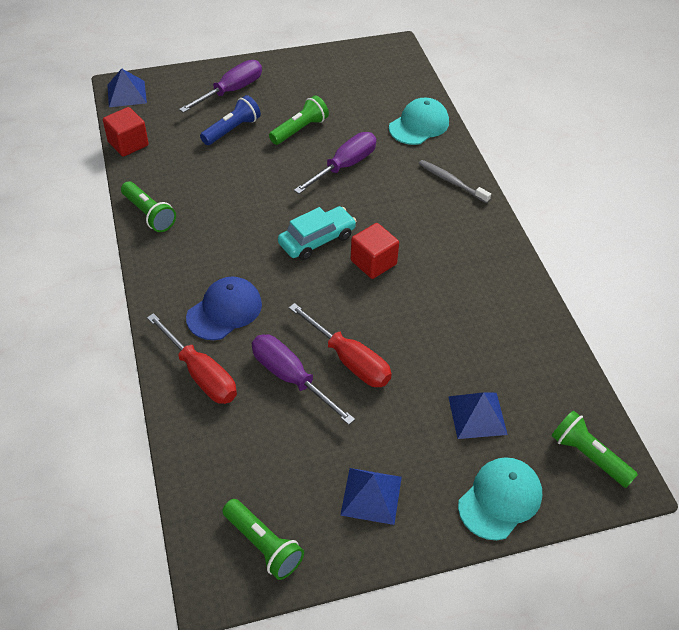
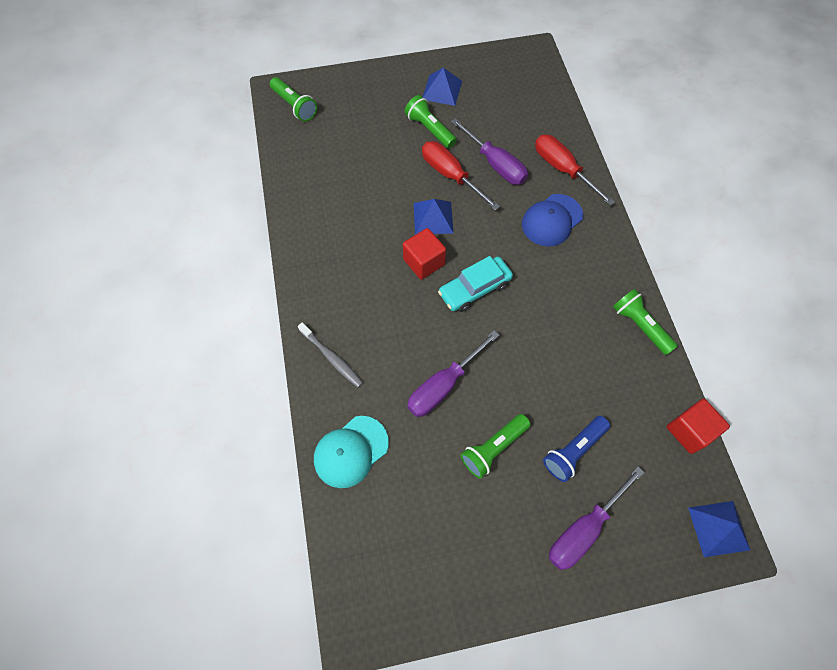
camera: 175 degrees left, 15 degrees up
(263, 545) = (508, 68): green flashlight -> green flashlight (429, 129)
(477, 415) = (362, 133): blue pyramid -> blue pyramid (433, 218)
(500, 499) = (360, 85): turquoise cap -> none

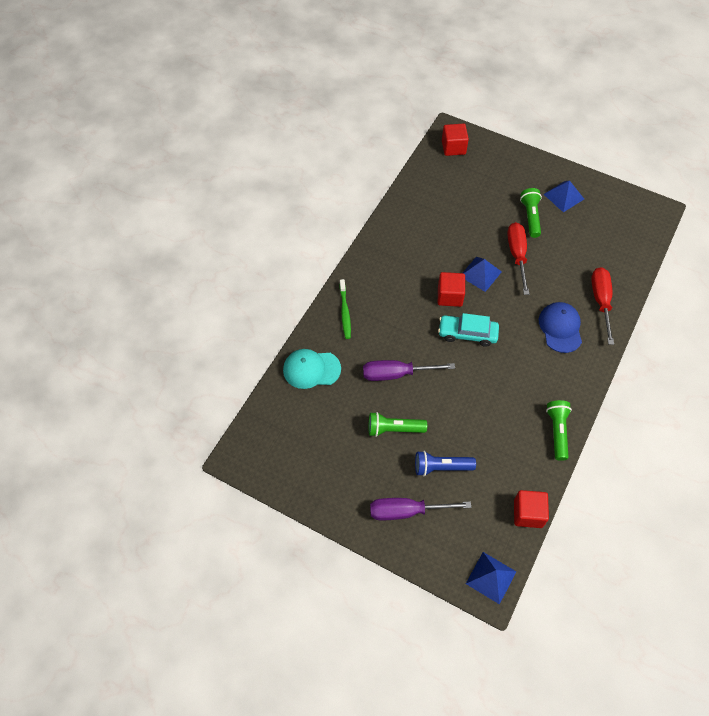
camera: 40 degrees right, 5 degrees down
(295, 106) = (453, 147): green flashlight -> red cube
(332, 358) = (345, 312): grey toothbrush -> green toothbrush
(496, 165) = (555, 268): purple screwdriver -> none
(552, 220) = (560, 328): blue cap -> blue cap turned 90 degrees clockwise

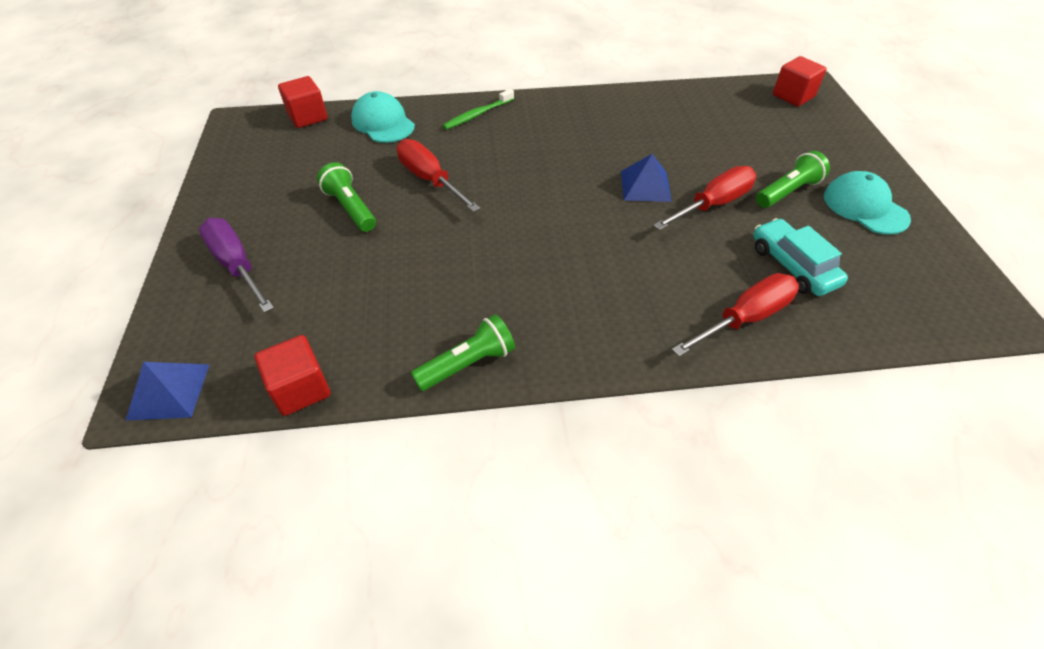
camera: 55 degrees right, 10 degrees down
(395, 374) = (429, 179): purple screwdriver -> red screwdriver
(441, 467) = (322, 269): blue flashlight -> none
(449, 296) = (583, 175): red cube -> red cube (307, 117)
(467, 334) = (544, 211): turquoise car -> turquoise car (793, 266)
(560, 328) = (648, 293): blue cap -> none
(563, 196) = (865, 207): blue pyramid -> turquoise cap

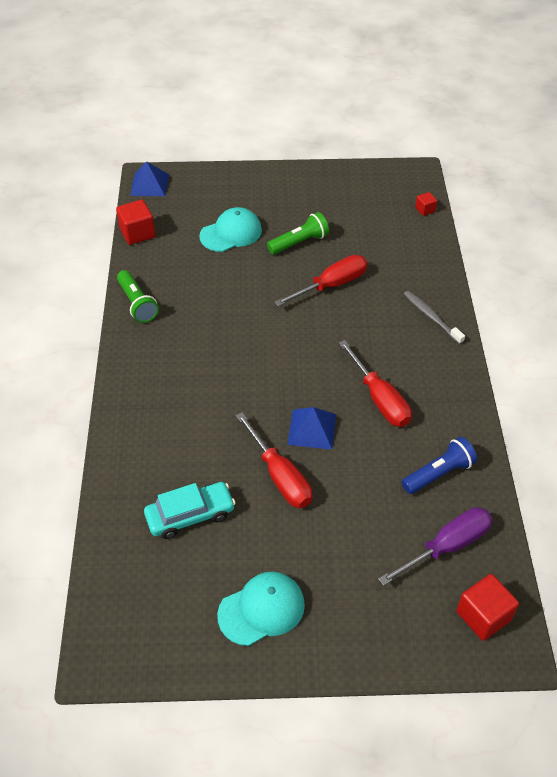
camera: 95 degrees right, 0 degrees up
(236, 264) = (246, 195): purple screwdriver -> purple screwdriver (447, 546)
(307, 117) = (425, 210): red cube -> red cube, size x0.54
(383, 123) = (416, 255): turquoise cap -> turquoise cap (231, 233)
(477, 114) = (431, 317): green toothbrush -> grey toothbrush
(669, 113) = (439, 473): none -> blue flashlight
(746, 318) = (141, 464): red screwdriver -> red screwdriver (380, 399)
(787, 191) = (293, 545): green flashlight -> none

